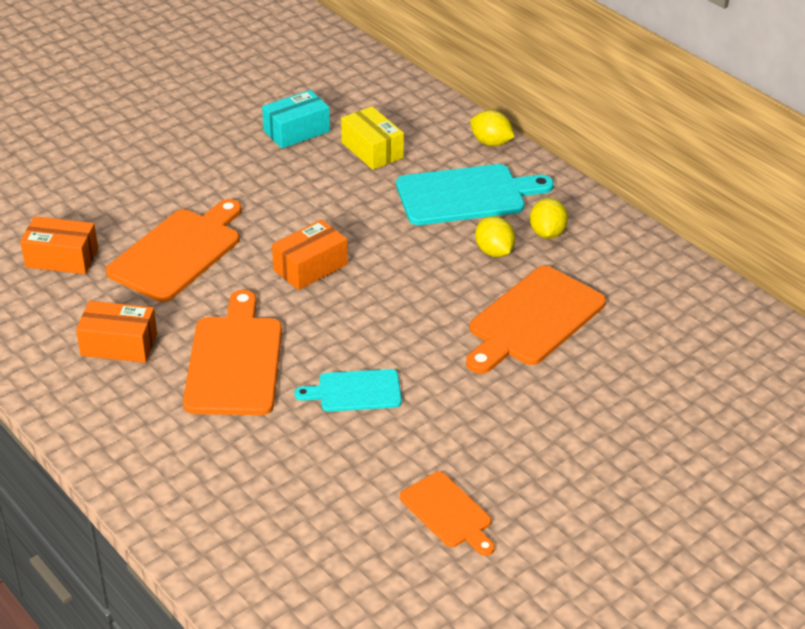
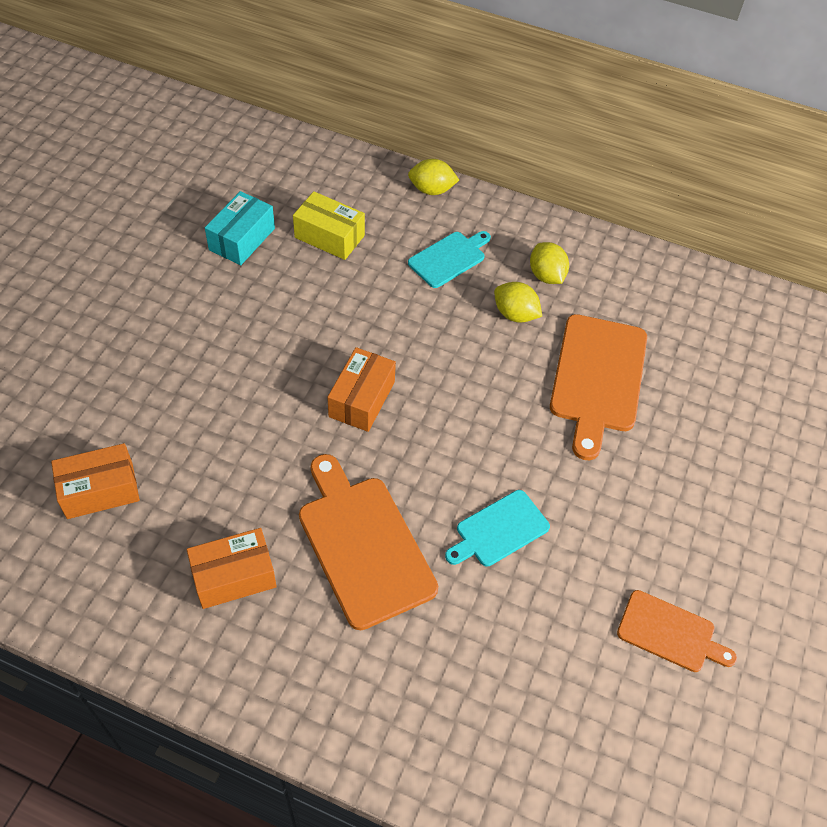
camera: 30 degrees left, 15 degrees up
(178, 252) = (219, 433): orange cutting board -> none
(466, 195) = (449, 258): turquoise cutting board -> turquoise cutting board, size x0.58

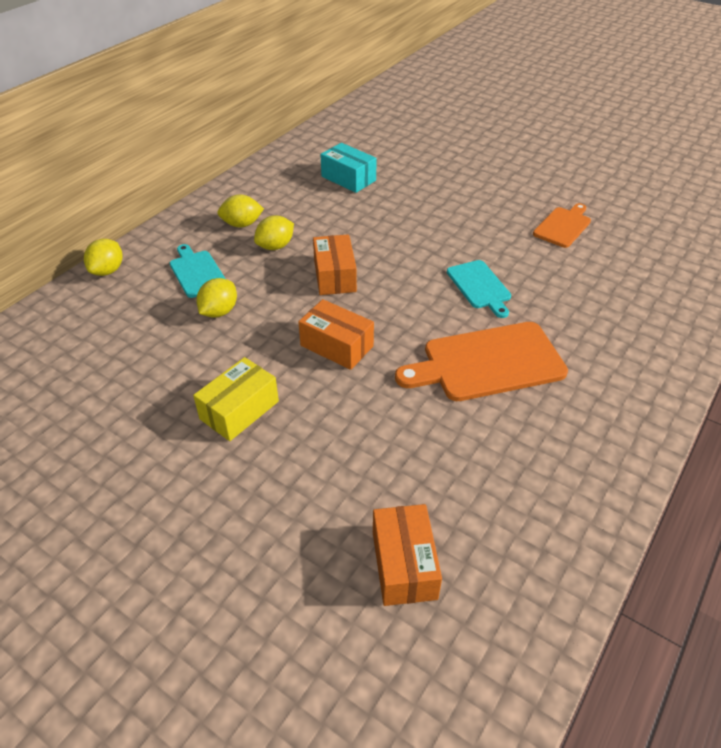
camera: 75 degrees left, 10 degrees down
(234, 576) = (515, 453): orange box -> orange box (335, 276)
(242, 239) = (93, 413): turquoise box -> turquoise box (348, 178)
(329, 236) = (128, 345): yellow box -> yellow box (239, 410)
(392, 291) = (219, 311): none -> yellow lemon
(598, 378) = (352, 218): orange cutting board -> none

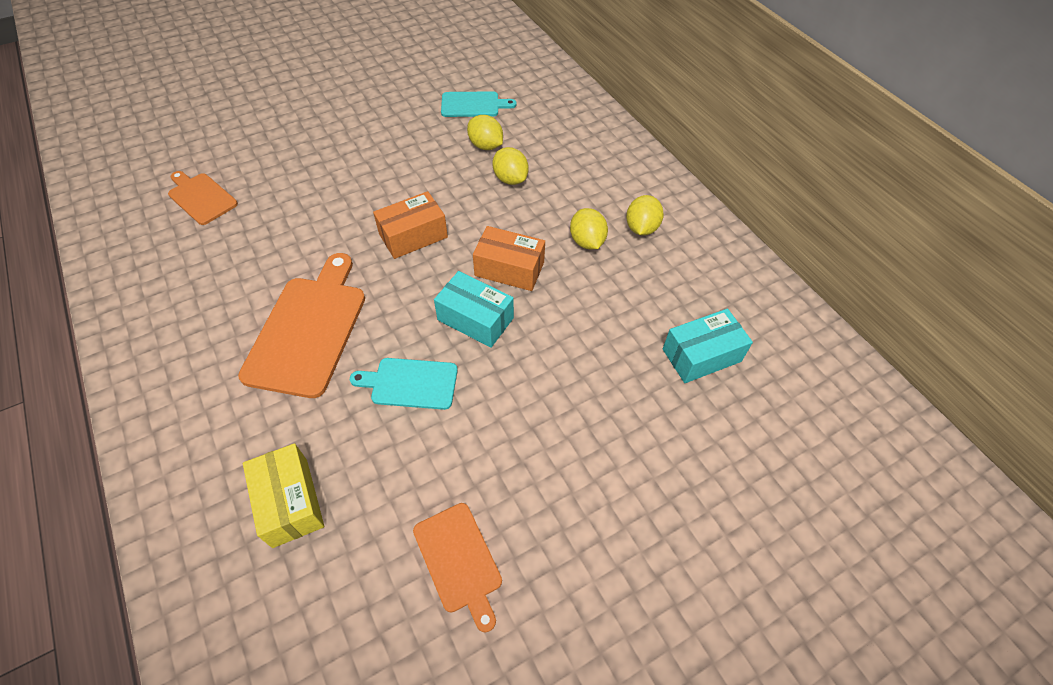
camera: 115 degrees right, 10 degrees up
(108, 271) = (611, 129): yellow lemon -> yellow lemon (485, 146)
(197, 272) = (576, 179): turquoise cutting board -> turquoise cutting board (473, 105)
(239, 410) = (391, 162): yellow box -> yellow box (290, 502)
(398, 276) = (475, 319): none -> turquoise box
(404, 564) = (201, 197): orange box -> orange cutting board

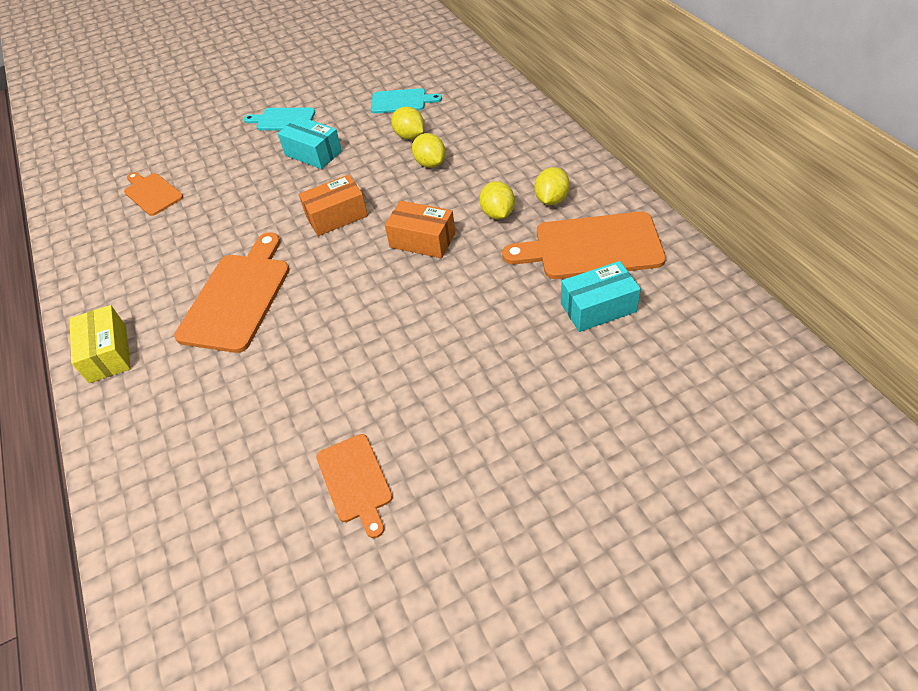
camera: 10 degrees right, 5 degrees down
(290, 502) = (212, 435): yellow box -> yellow box (108, 353)
(410, 383) = (324, 338): turquoise cutting board -> turquoise cutting board (283, 120)
(475, 319) = (387, 283): turquoise box -> turquoise box (313, 153)
(688, 285) = (591, 247): none -> orange cutting board

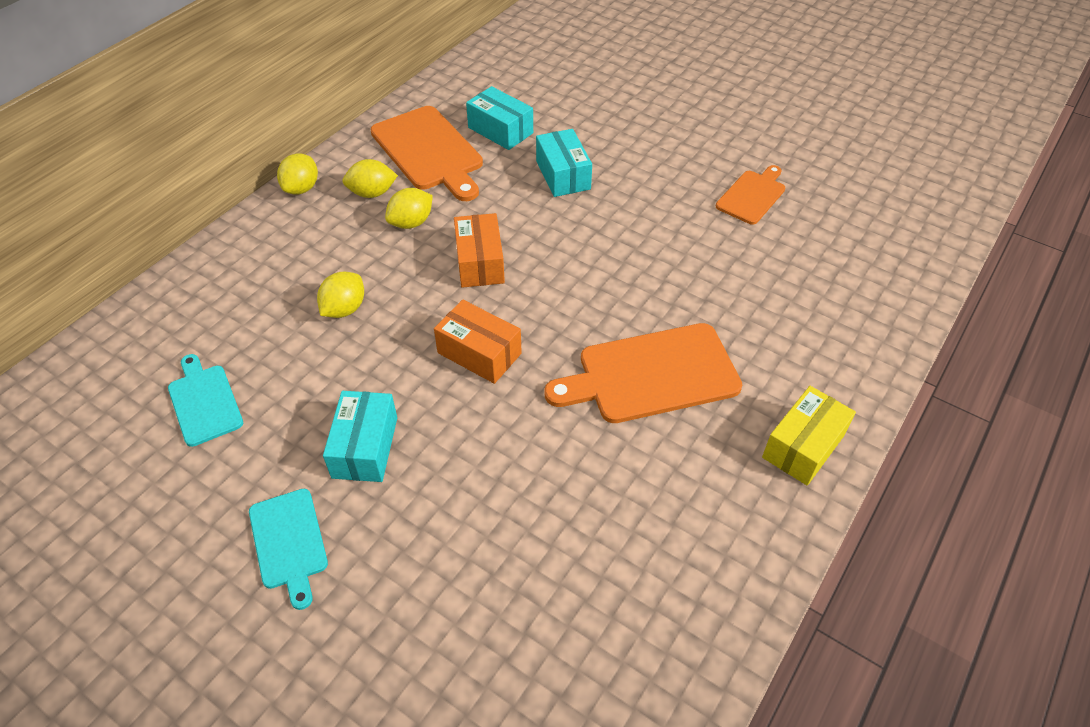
camera: 125 degrees left, 0 degrees up
(152, 193) = (544, 620): orange cutting board -> none
(410, 136) = (291, 354): yellow lemon -> yellow lemon (301, 188)
(495, 331) = (563, 175): none -> turquoise box

